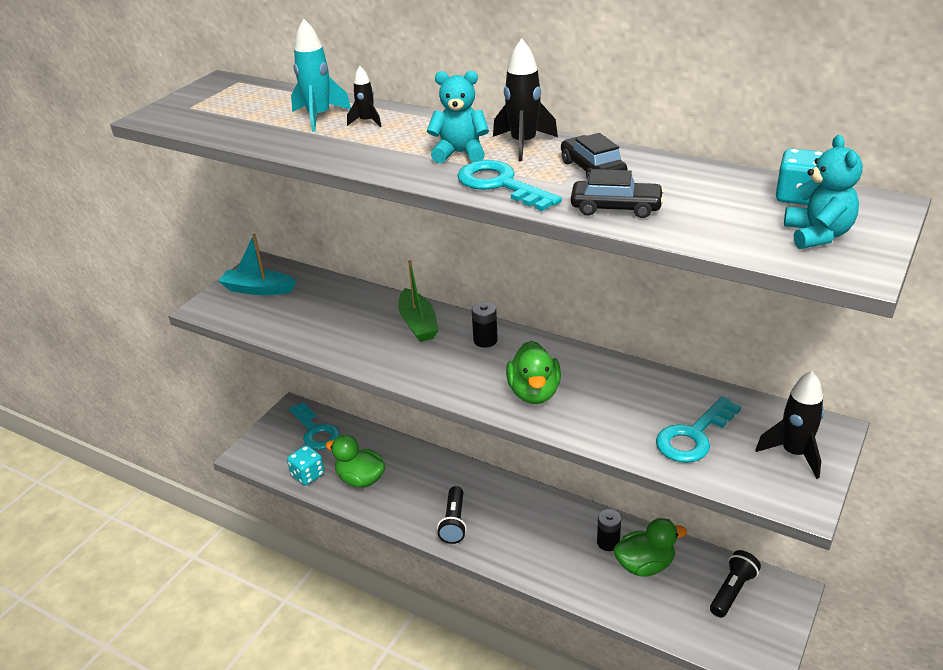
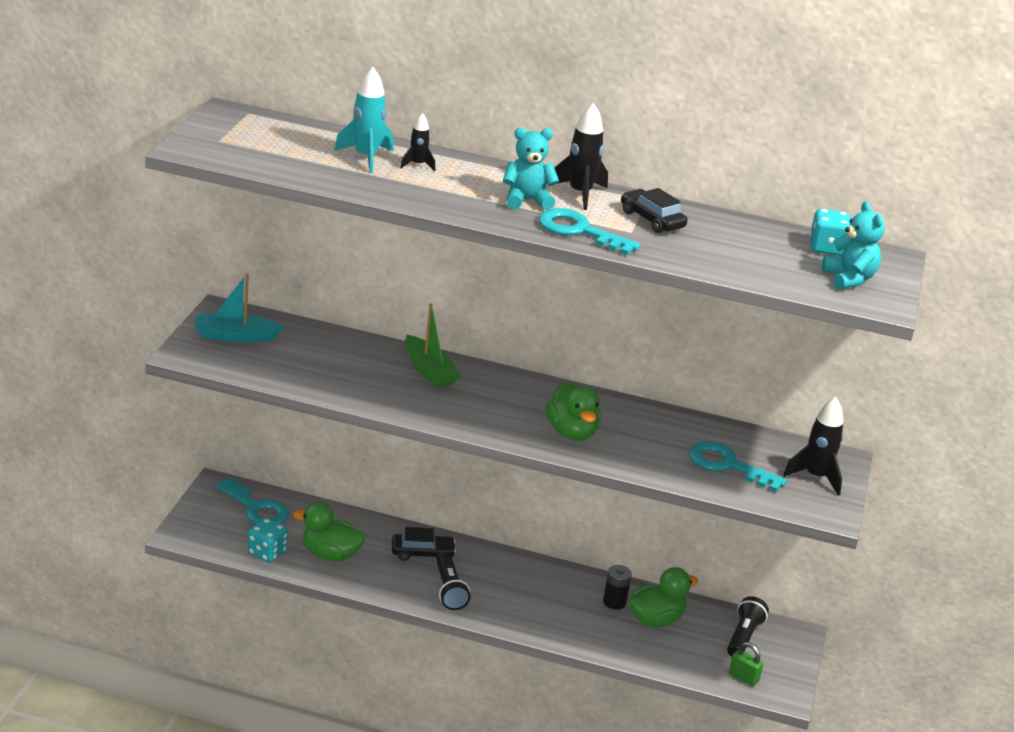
camera: 20 degrees left, 5 degrees down
(485, 340) = (505, 386): black battery -> none
(616, 208) = (686, 254): black car -> black car (422, 553)
(694, 436) = (728, 465): turquoise key -> turquoise key turned 90 degrees clockwise
(723, 642) = (743, 678): none -> green padlock

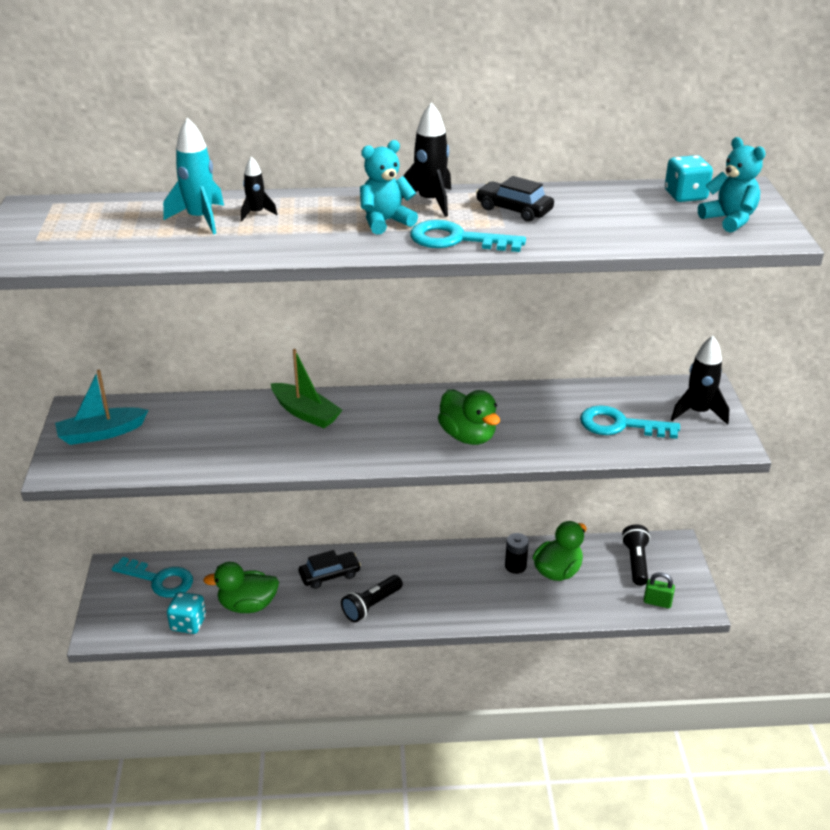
camera: 15 degrees left, 5 degrees up
(449, 591) = (371, 606): black flashlight -> black flashlight turned 75 degrees clockwise

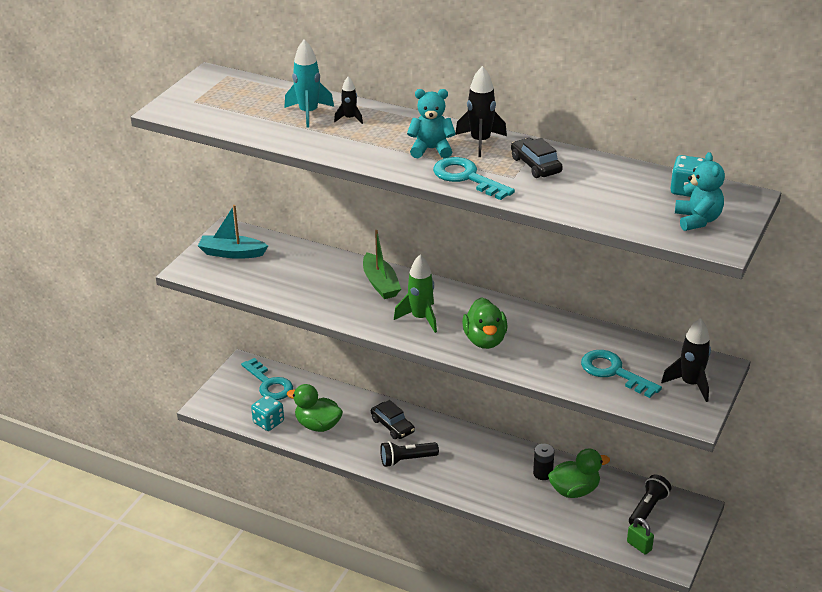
camera: 30 degrees right, 0 degrees up
(329, 575) = (392, 426): black car -> black car turned 45 degrees clockwise
(381, 436) = (420, 318): none -> green rocket

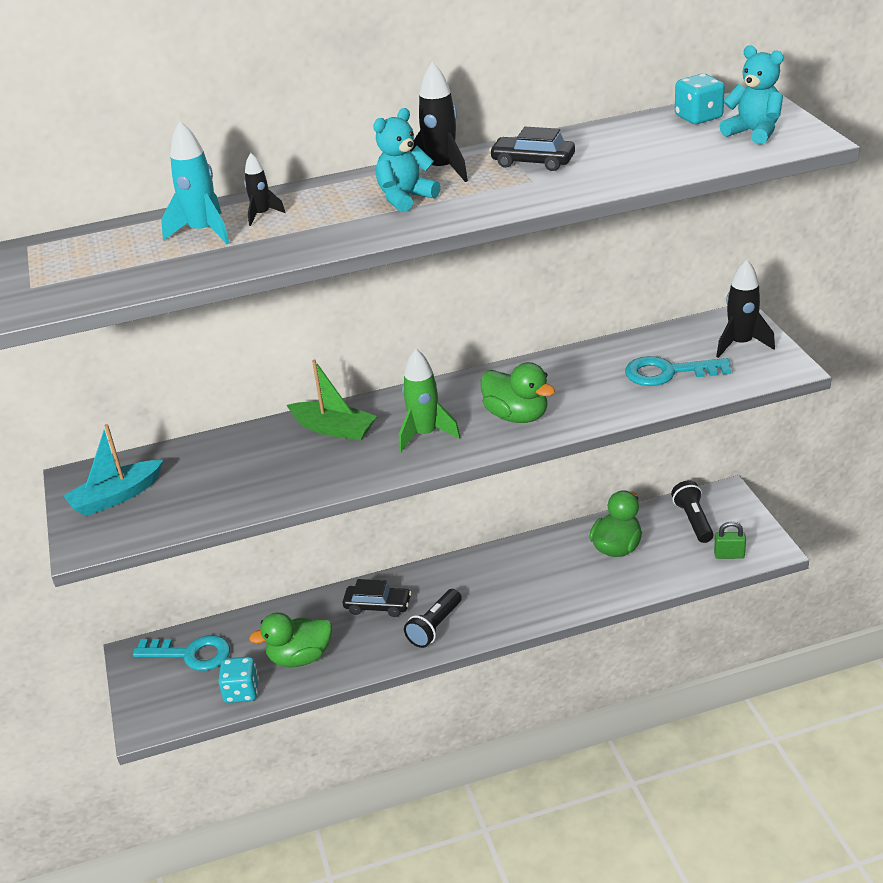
camera: 40 degrees left, 0 degrees up
(467, 177) = (490, 202): turquoise key -> none
(542, 473) = (571, 552): black battery -> none

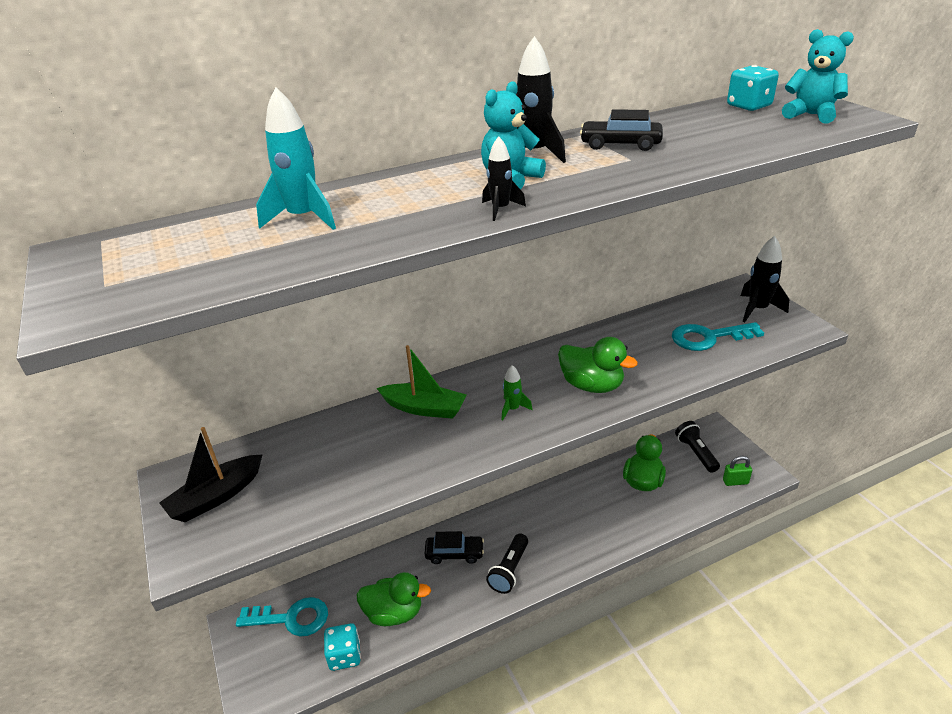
camera: 10 degrees left, 0 degrees up
(116, 497) = (216, 497): turquoise boat -> black boat
(262, 215) = (363, 200): black rocket -> black rocket (500, 209)
(300, 657) = (394, 613): green duck -> green duck turned 150 degrees counterclockwise
(425, 435) = (513, 409): green rocket -> green rocket, size x0.58

